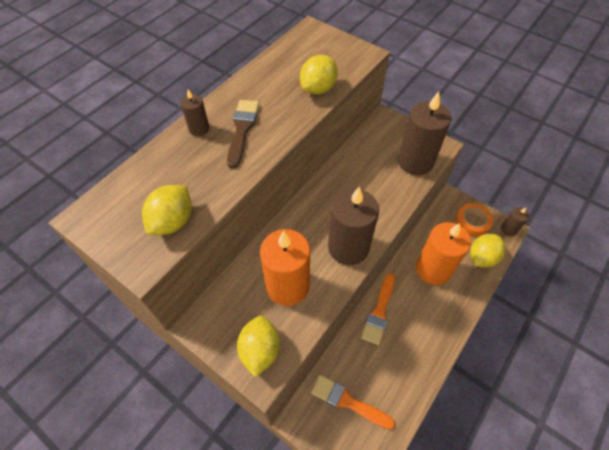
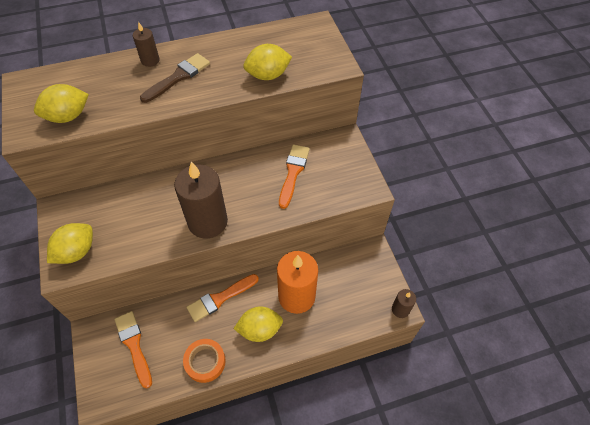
camera: 35 degrees right, 0 degrees up
(287, 286) = (137, 221): orange candle -> none
(374, 167) = (293, 172): none -> orange brush
(415, 161) = (333, 188): brown candle -> none
(472, 222) = (372, 281): orange tape -> orange tape (205, 362)
(482, 257) = (349, 316): yellow lemon -> yellow lemon (259, 329)

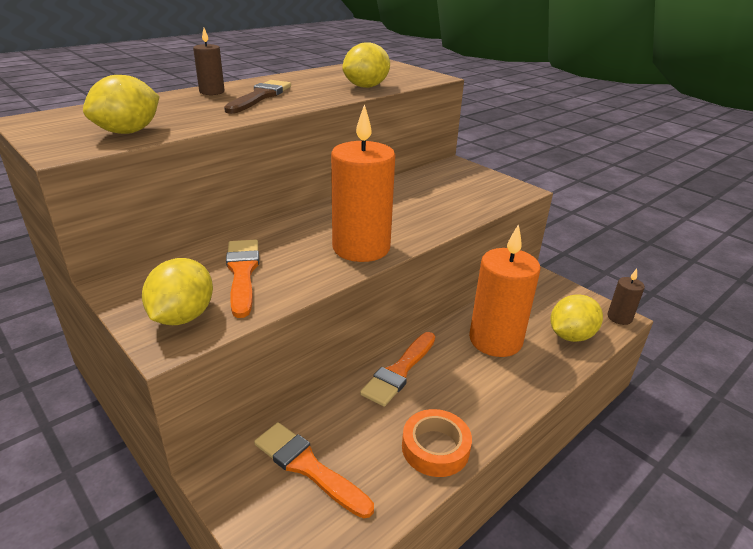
camera: 25 degrees left, 25 degrees down
(207, 222) = (361, 248): brown candle -> orange candle
(259, 329) = (479, 386): yellow lemon -> yellow lemon (571, 336)
(293, 172) = (427, 194): orange brush -> orange brush (242, 273)

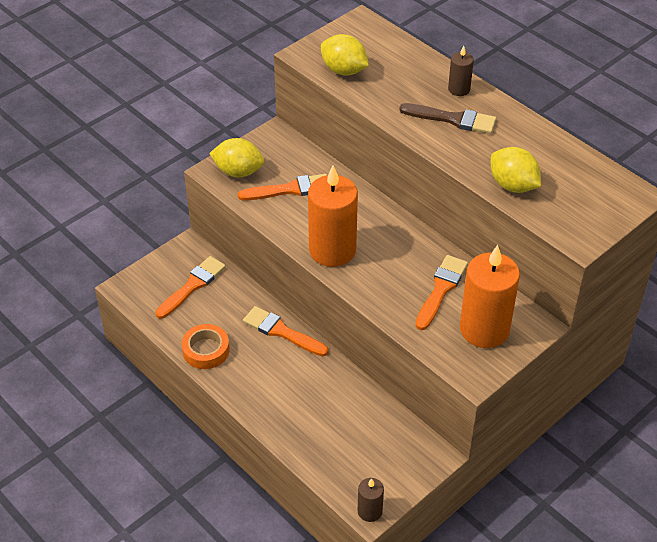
camera: 90 degrees right, 15 degrees up
(419, 196) = (441, 289): none -> orange brush
(495, 340) = (325, 400): orange candle -> orange candle (484, 329)
(571, 336) = (336, 460): yellow lemon -> none

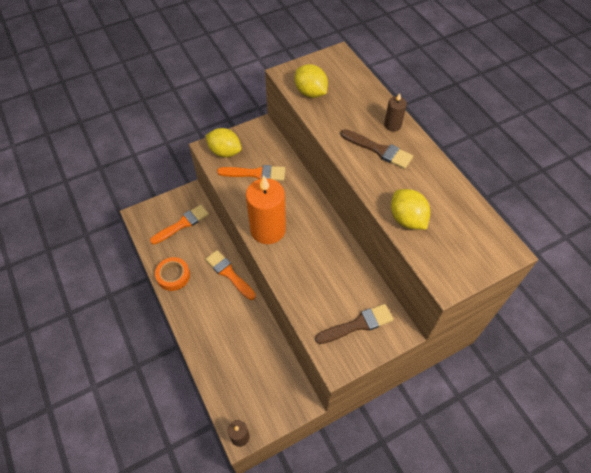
camera: 15 degrees right, 10 degrees up
(441, 289) = (336, 282): orange brush -> none
(484, 329) = (358, 324): orange candle -> brown brush

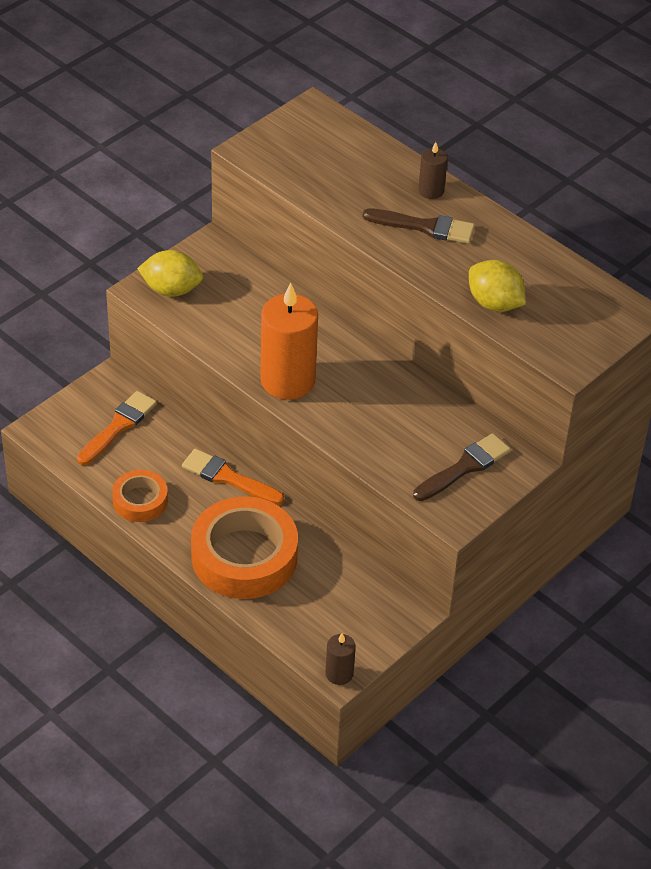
camera: 20 degrees left, 10 degrees down
(216, 331) = (244, 556): none -> orange tape
(255, 173) = (234, 310): orange brush -> none
(310, 92) = (295, 169): yellow lemon -> none

